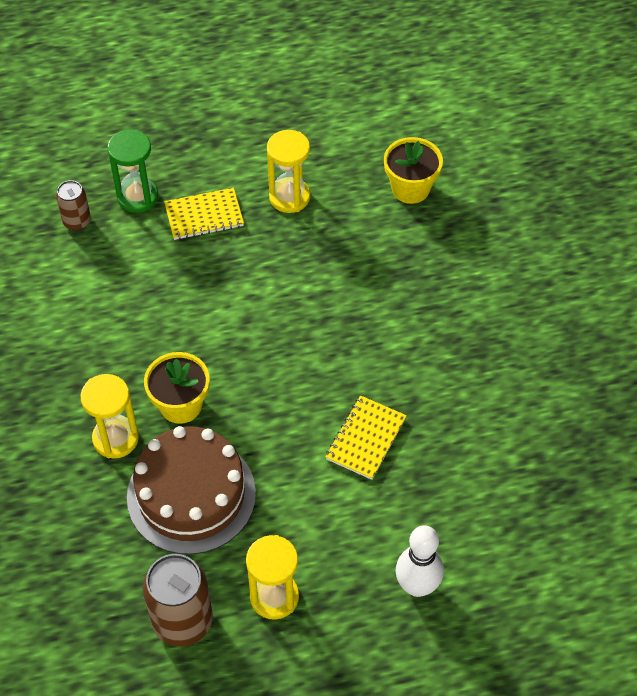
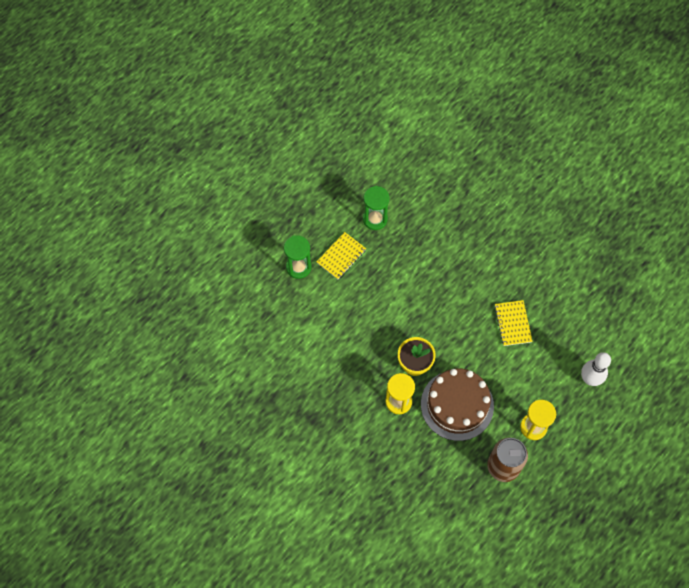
camera: 35 degrees left, 10 degrees up
(77, 221) = (279, 301): brown can -> none
(289, 197) = (375, 219): yellow hourglass -> green hourglass
(410, 188) = (430, 177): yellow flower pot -> none

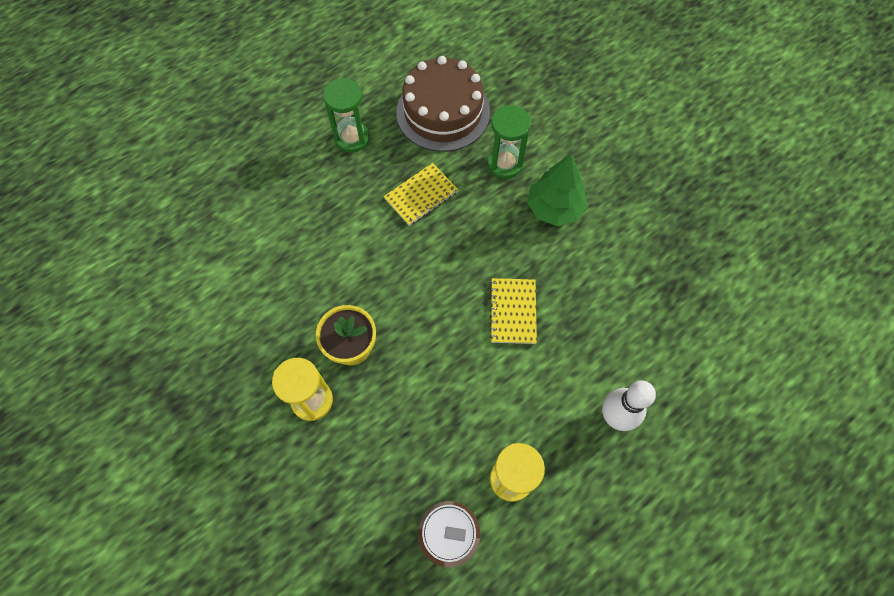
camera: 10 degrees right, 0 degrees up
(298, 267) = (228, 185): green hourglass -> green hourglass (505, 164)
(341, 256) = (291, 179): yellow notebook -> yellow notebook (421, 195)
(457, 405) = (399, 421): brown cake -> brown cake (443, 112)
(525, 248) = (554, 208): none -> green tree

